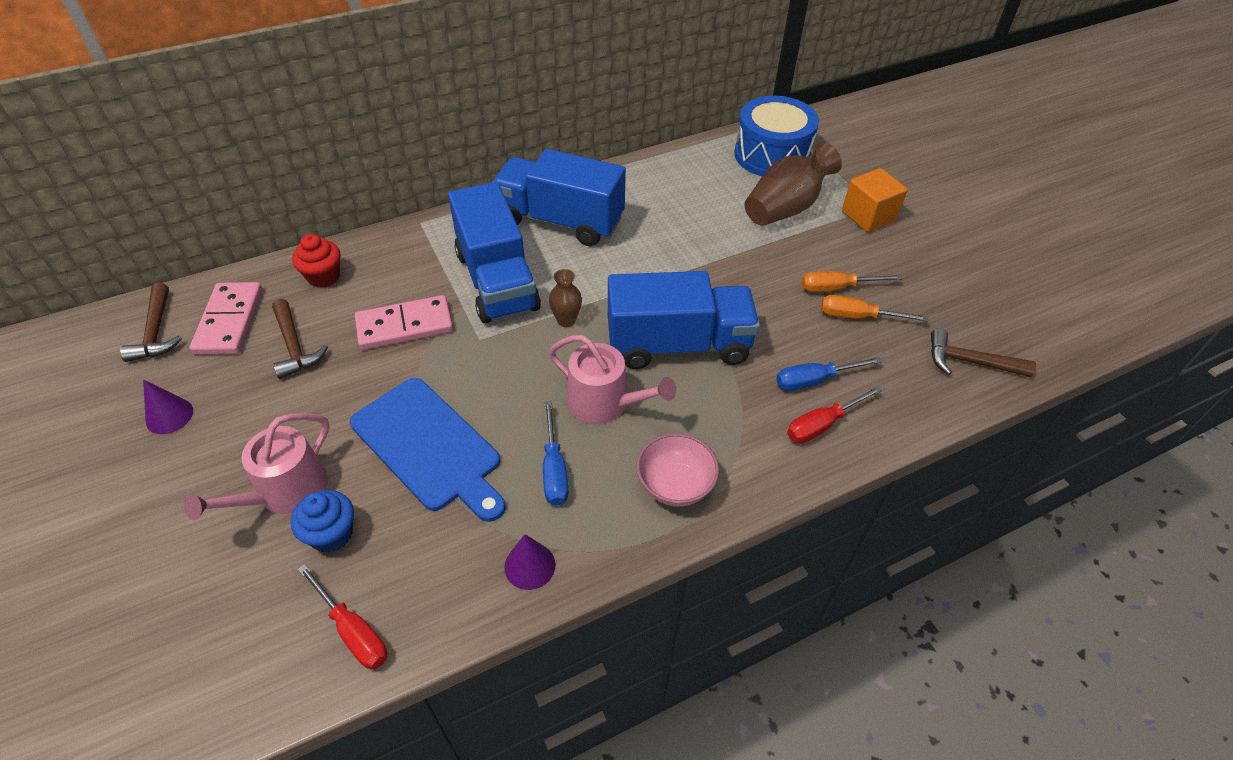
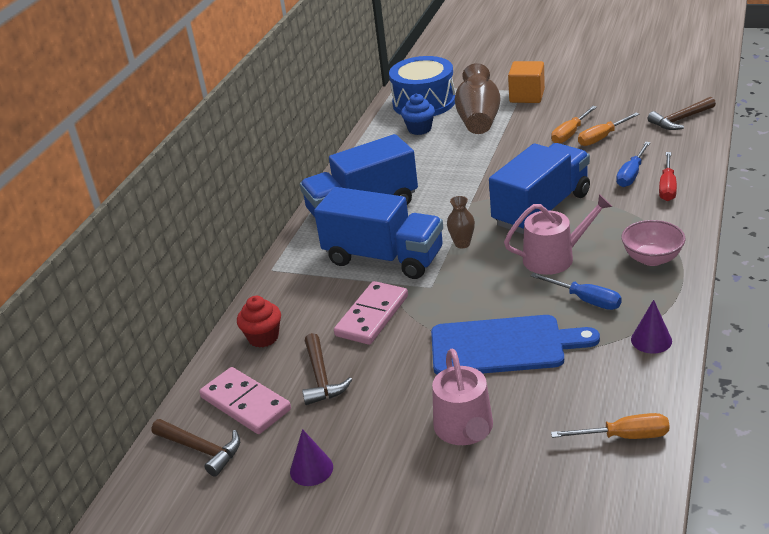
camera: 40 degrees left, 15 degrees down
(294, 346) = (321, 377): brown hammer -> brown hammer turned 60 degrees clockwise
(332, 534) = (530, 419): blue cupcake -> blue cupcake (419, 129)
(353, 631) = (624, 436): red screwdriver -> orange screwdriver

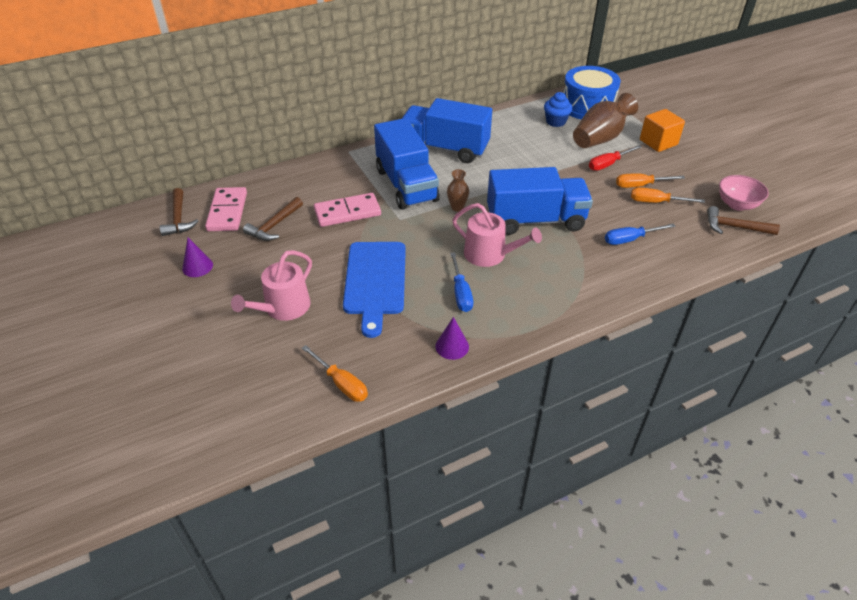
camera: 40 degrees right, 10 degrees up
(263, 337) = (287, 184): red cupcake -> none
(503, 346) = (375, 281): blue cutting board -> blue cutting board turned 45 degrees clockwise
(652, 258) = (543, 300): pink bowl -> pink bowl (737, 204)
(667, 187) = (638, 265): red screwdriver -> red screwdriver (608, 164)

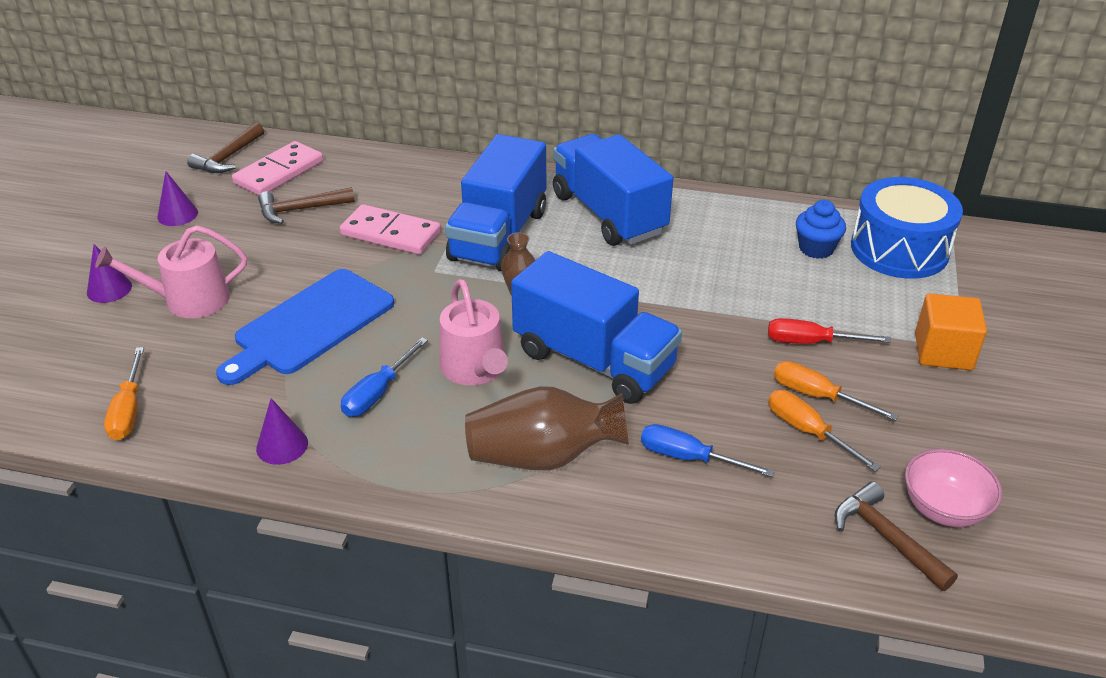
camera: 40 degrees right, 5 degrees down
(220, 330) = (109, 289): none -> purple cone
(600, 138) = (853, 302): brown vase -> brown vase (543, 456)

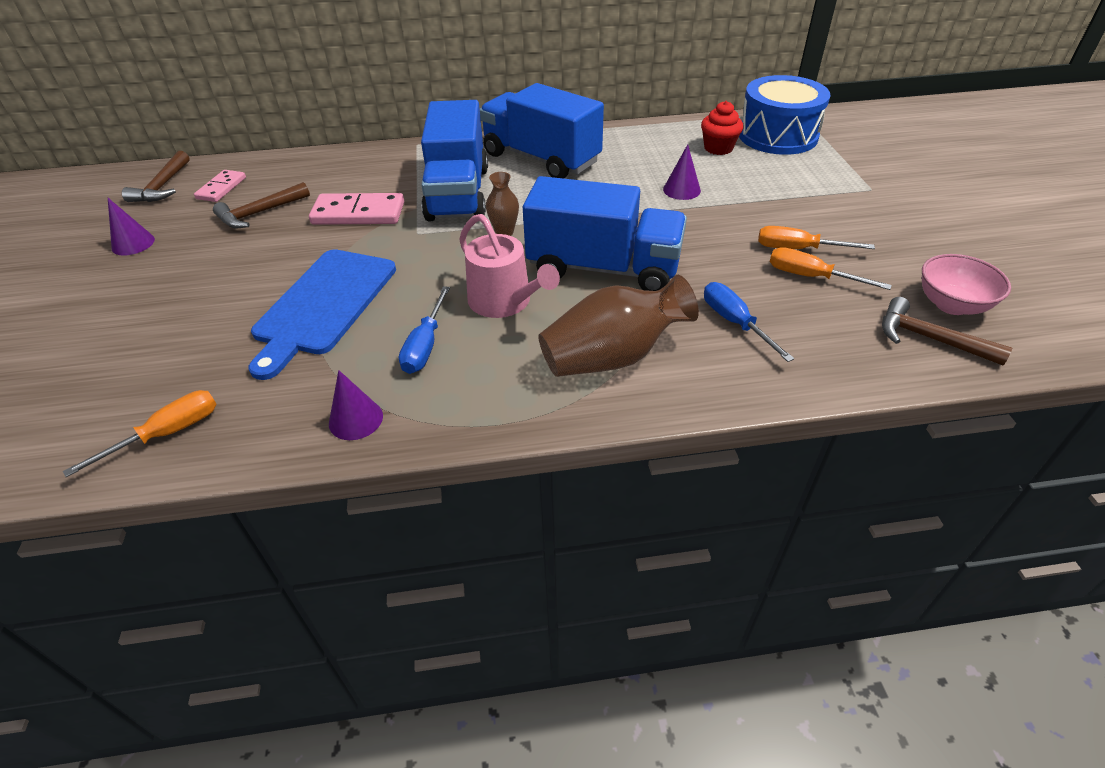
camera: 20 degrees left, 5 degrees up
(109, 289) = (88, 325): purple cone -> purple cone (681, 190)
(129, 410) = (167, 433): orange screwdriver -> orange screwdriver turned 105 degrees counterclockwise
(189, 300) = (183, 314): pink watering can -> none
(279, 172) = (221, 188): pink domino -> pink domino, size x0.62
(688, 458) = (734, 323): blue screwdriver -> blue screwdriver turned 60 degrees clockwise
(811, 342) = (764, 212): red screwdriver -> none
(816, 248) = (718, 148): blue cupcake -> red cupcake
(943, 351) = (862, 195): orange cube -> none

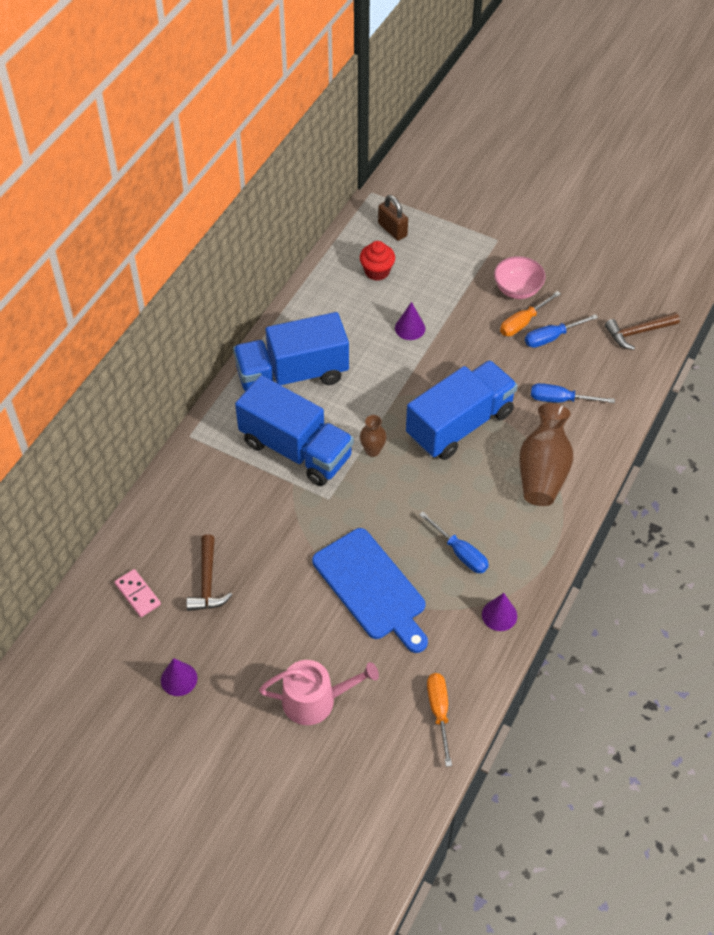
camera: 55 degrees left, 10 degrees up
(163, 186) = (92, 635): brown hammer -> none
(358, 213) = (267, 520): pink domino -> none
(505, 301) = (450, 492): pink watering can -> pink watering can (315, 700)
(777, 136) = (392, 230): blue drum -> brown padlock
(810, 277) = (552, 337): orange screwdriver -> blue screwdriver
(951, 305) = (623, 301): pink bowl -> pink bowl (517, 290)

